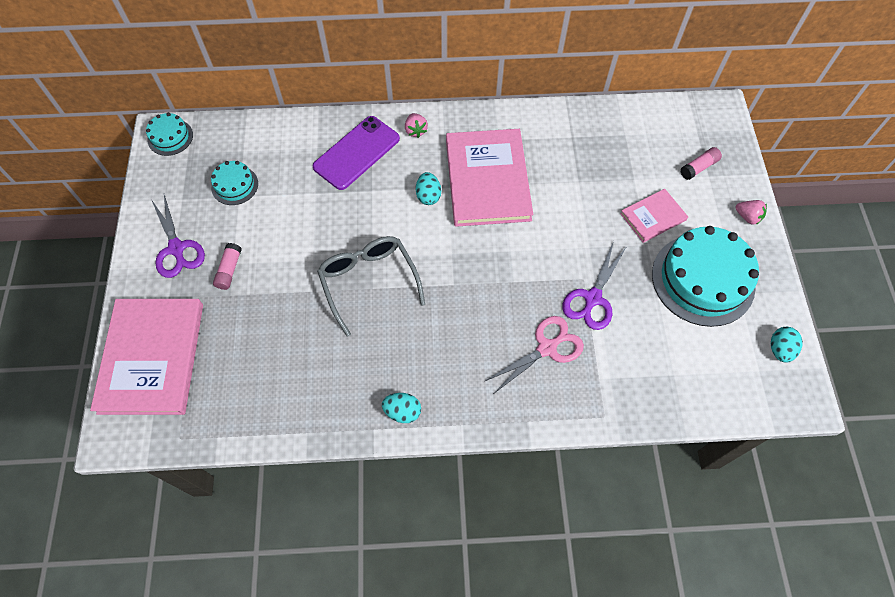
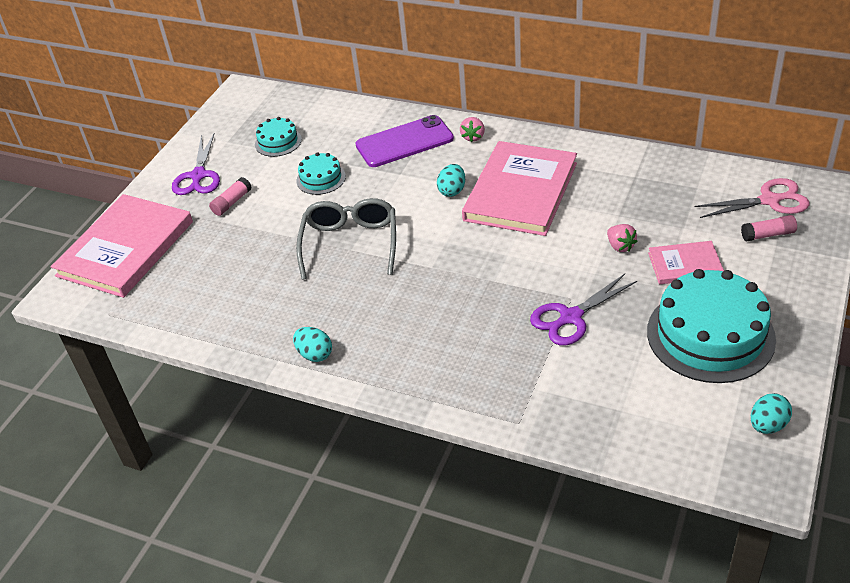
camera: 30 degrees right, 20 degrees down
(170, 137) = (247, 95): turquoise cake -> turquoise cake (321, 178)
(547, 348) = (494, 345): pink scissors -> pink scissors (769, 200)
(747, 217) = (802, 293): pink strawberry -> pink strawberry (620, 246)

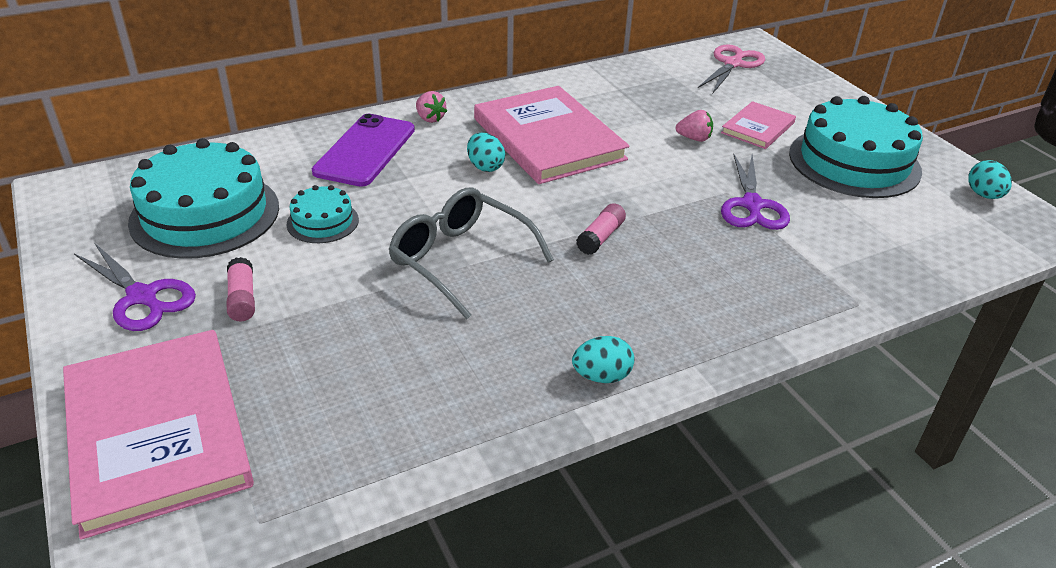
camera: 55 degrees left, 5 degrees down
(278, 142) = (205, 214): turquoise cake -> turquoise cake, size x2.05
(768, 235) = (770, 84): pink glue stick -> pink glue stick (600, 237)

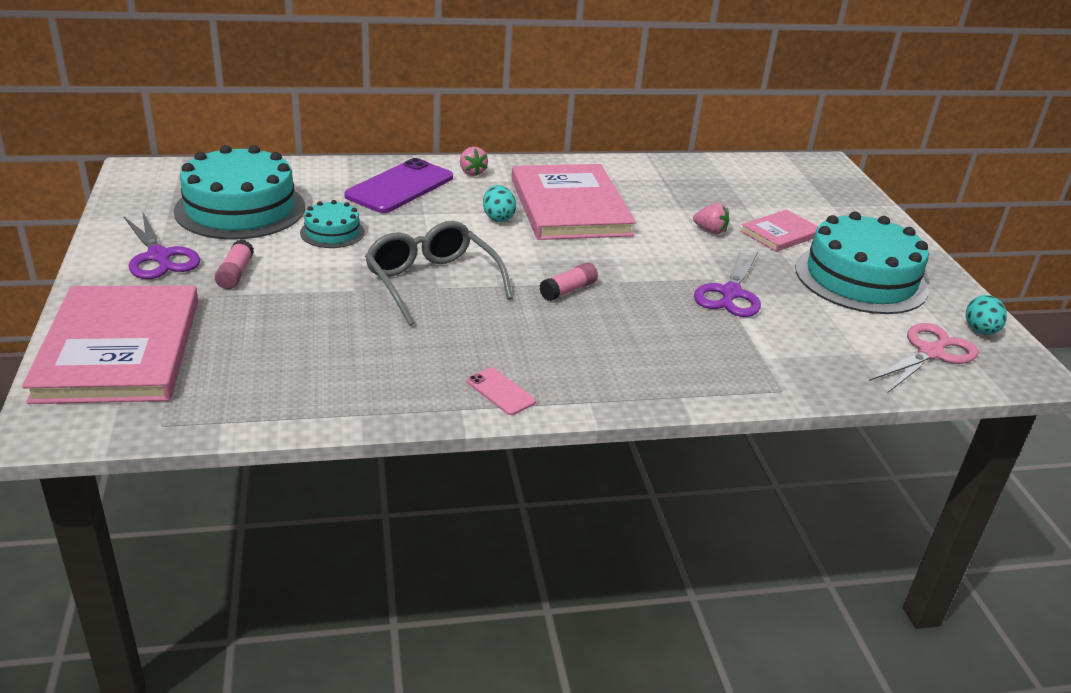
camera: 15 degrees right, 5 degrees down
(601, 376) = (500, 392): turquoise egg -> pink phone
(733, 64) = (792, 177): pink scissors -> pink scissors (930, 353)

